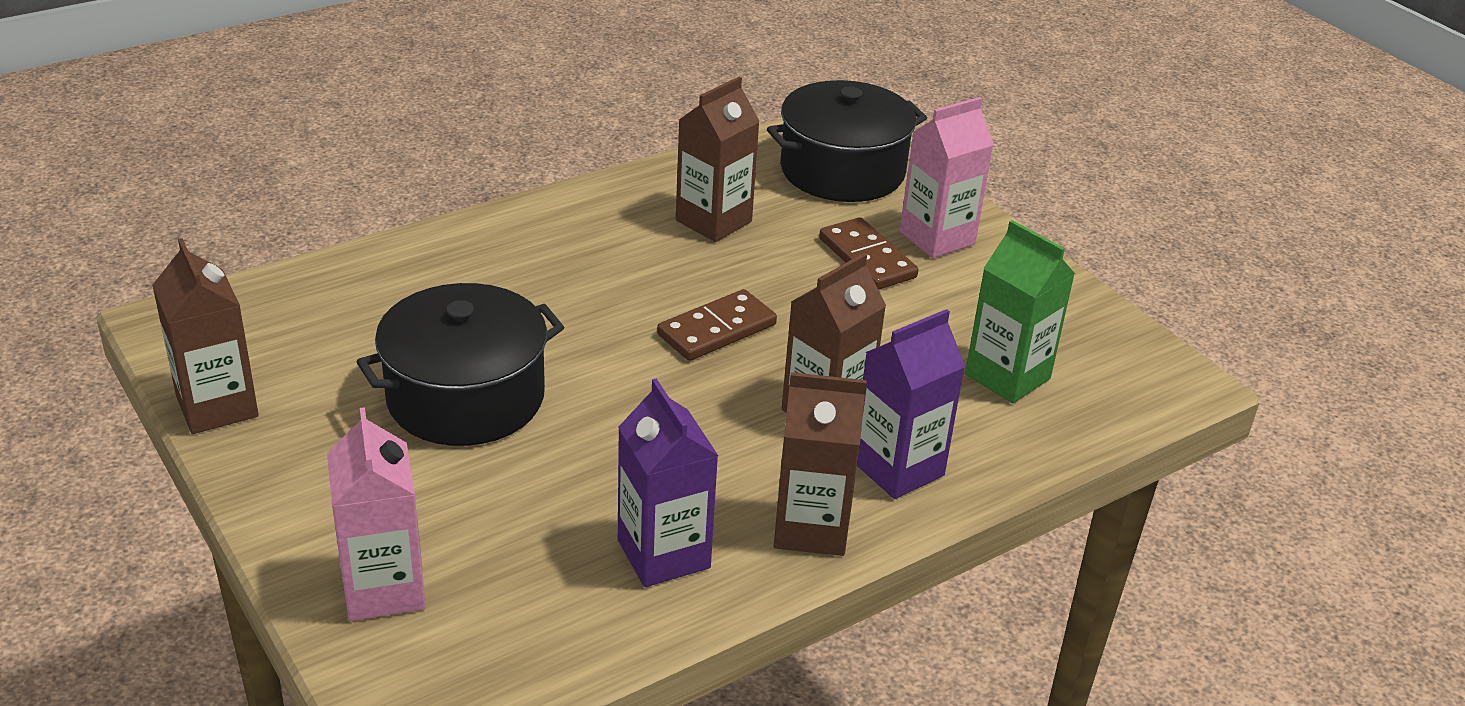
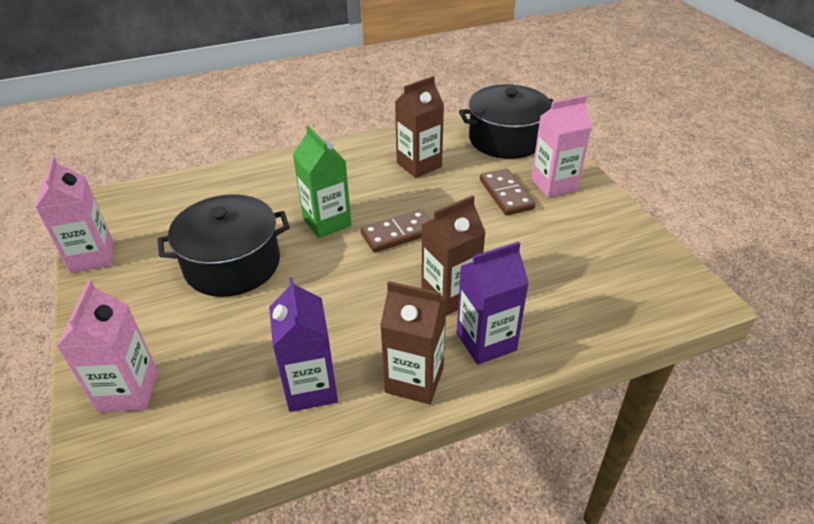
camera: 15 degrees right, 5 degrees up
(217, 406) = (92, 257): brown carton -> pink carton
(1007, 376) = (578, 282): green carton -> green carton (327, 222)

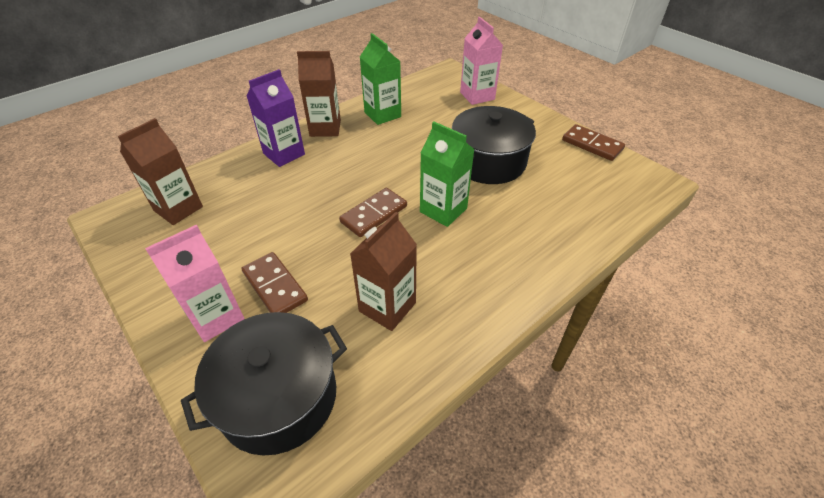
camera: 160 degrees right, 5 degrees up
(92, 257) = (592, 145): pink carton -> brown domino
(311, 388) = (382, 114): purple carton -> green carton
(449, 295) = (315, 175): brown carton -> brown carton (178, 209)

